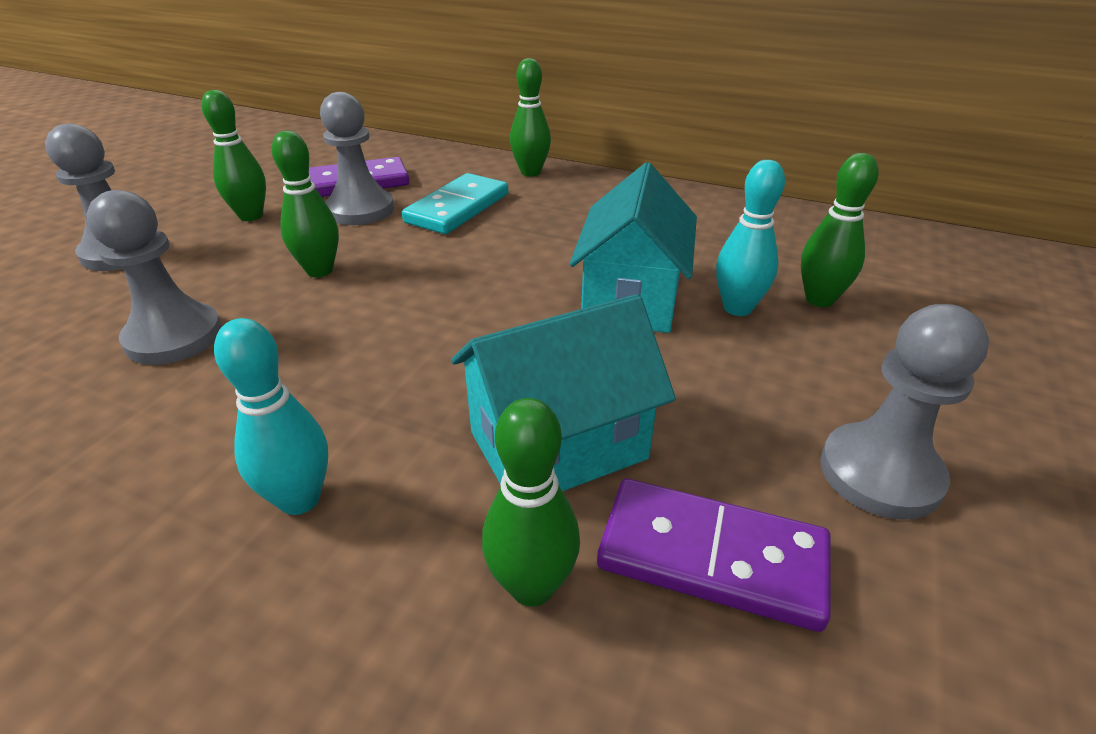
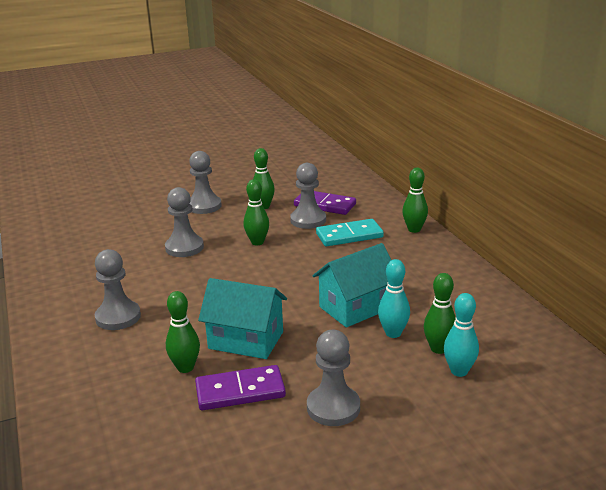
camera: 45 degrees right, 10 degrees down
(188, 572) = (118, 317): none -> grey pawn
(299, 499) = (160, 314): turquoise bowling pin -> turquoise bowling pin (459, 371)
(711, 557) = (240, 391): purple domino -> purple domino turned 75 degrees counterclockwise

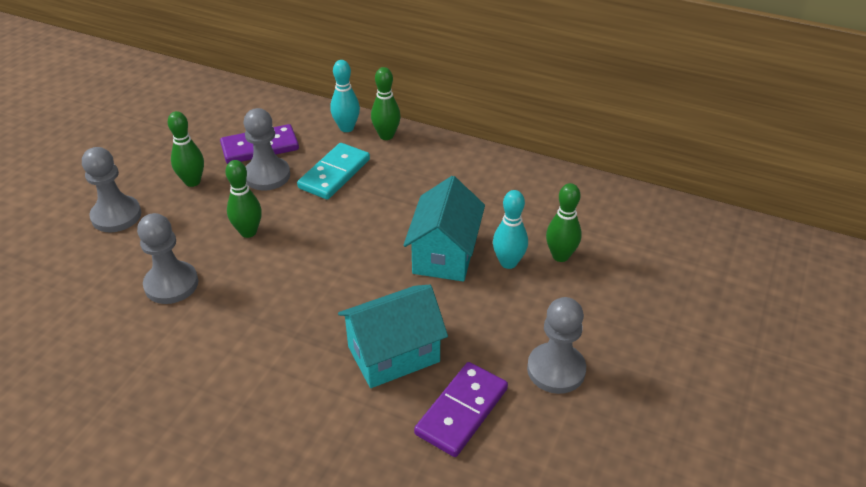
camera: 45 degrees left, 15 degrees up
(118, 317) = (219, 418): grey pawn -> none
(185, 367) = (377, 424): green bowling pin -> none
(459, 371) = (600, 268): turquoise bowling pin -> turquoise bowling pin (346, 128)

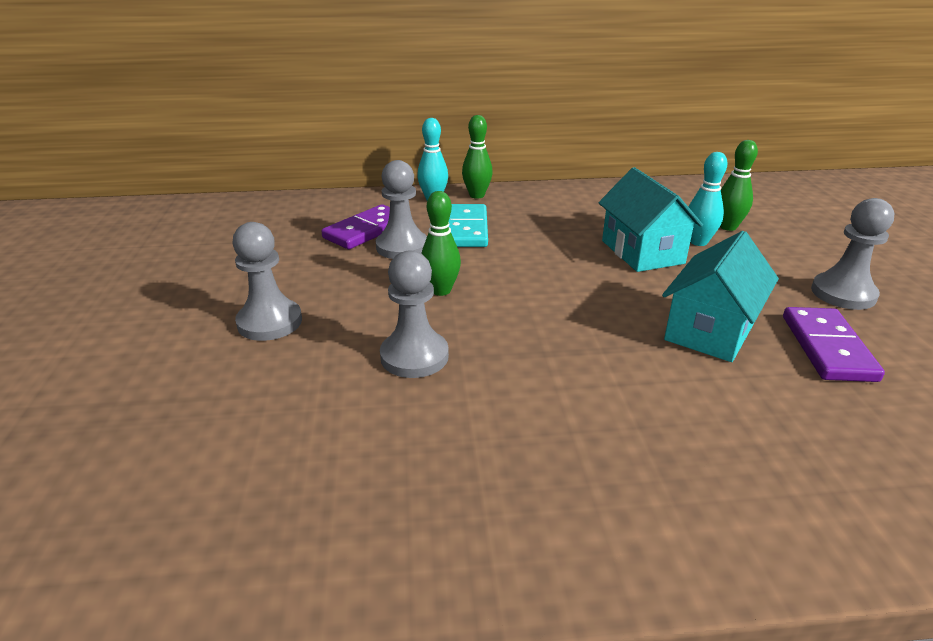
camera: 30 degrees left, 10 degrees down
(192, 182) = (327, 272): green bowling pin -> none

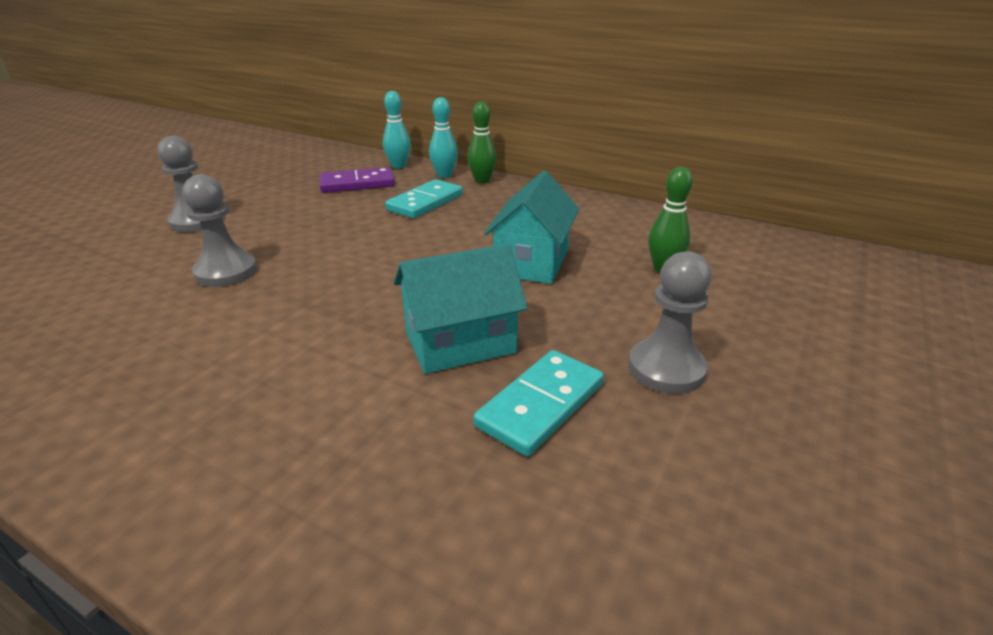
camera: 35 degrees right, 0 degrees up
(402, 247) = (358, 201): grey pawn -> none
(441, 290) = (324, 237): green bowling pin -> none
(698, 242) = (604, 271): turquoise bowling pin -> turquoise bowling pin (398, 166)
(828, 348) = (541, 405): purple domino -> turquoise domino

